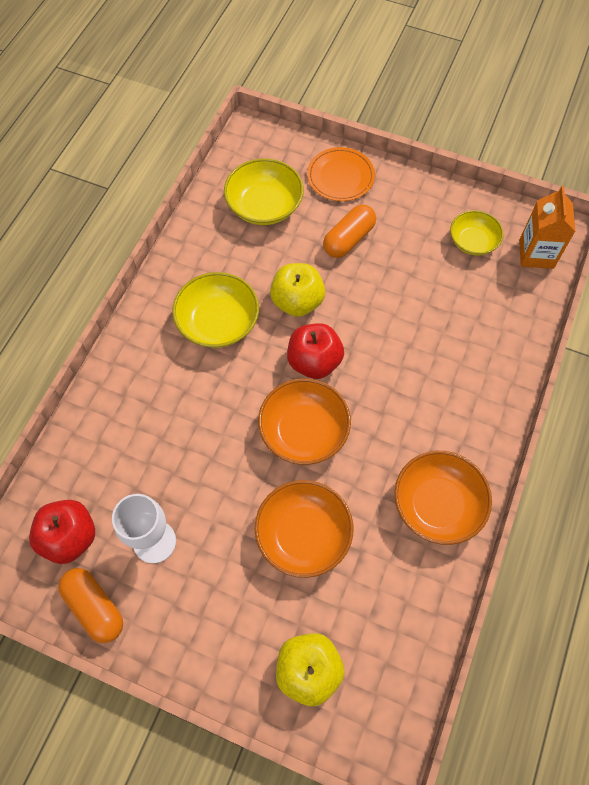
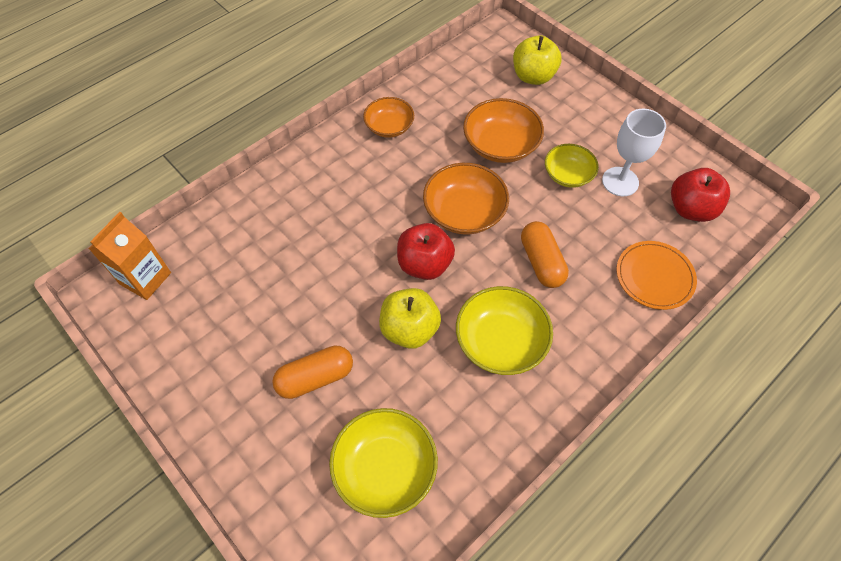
camera: 155 degrees left, 5 degrees down
(94, 607) = (677, 158): orange capsule -> orange capsule (541, 262)
(340, 176) = (271, 469): orange plate -> orange plate (654, 276)
(437, 504) = (389, 127): orange bowl -> orange bowl, size x0.65
(473, 242) = (192, 317): yellow bowl -> yellow bowl (568, 175)

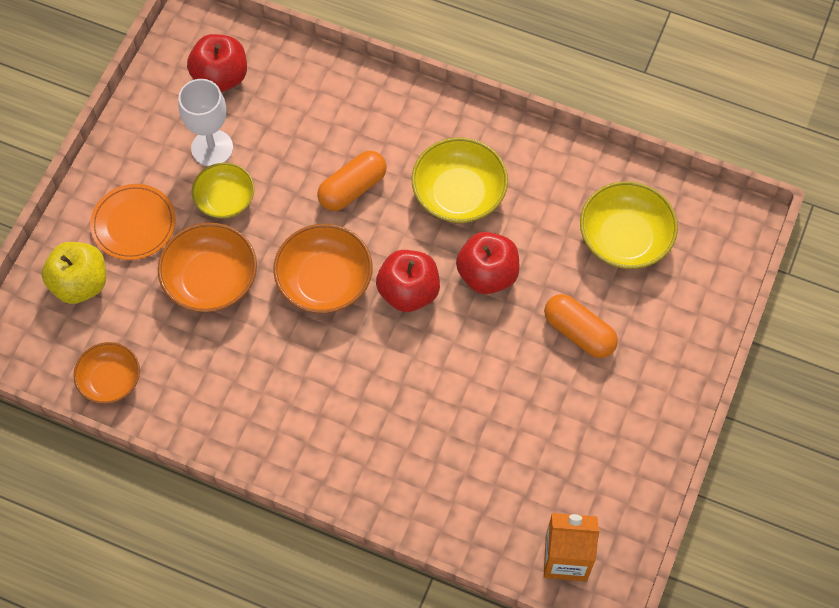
camera: 115 degrees left, 5 degrees up
(389, 127) = (235, 411): orange bowl -> orange bowl (110, 380)
(409, 329) = (487, 275): yellow apple -> red apple
(654, 276) = (321, 89): orange plate -> orange plate (133, 224)

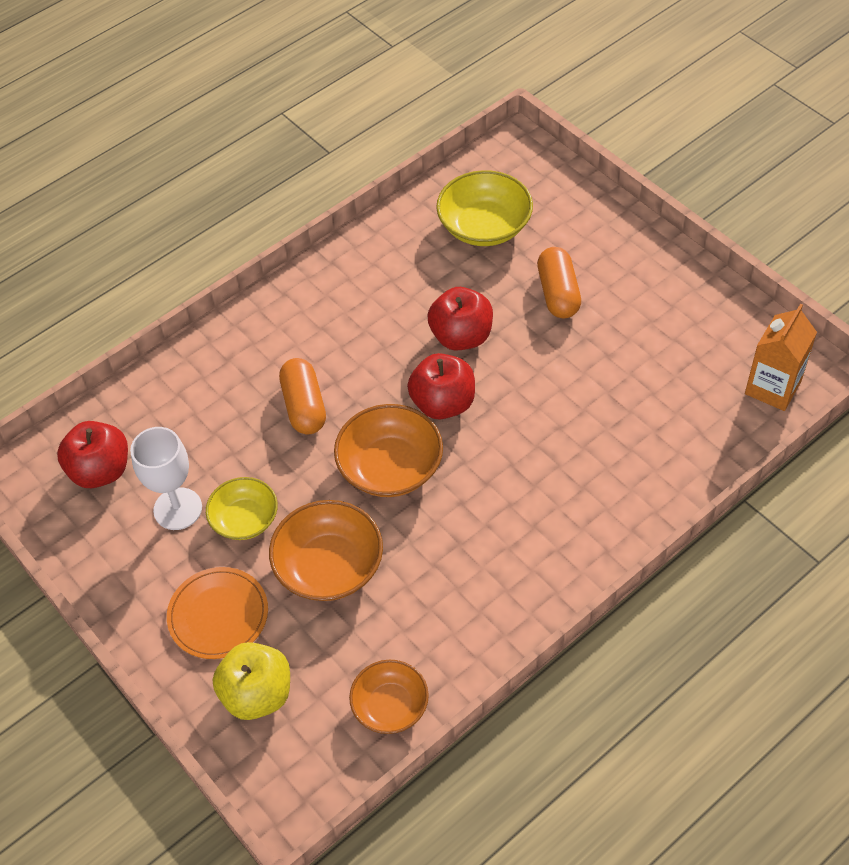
camera: 60 degrees left, 10 degrees down
(459, 194) = (364, 326): yellow bowl -> none
(579, 332) = (558, 293): orange capsule -> orange capsule turned 75 degrees counterclockwise

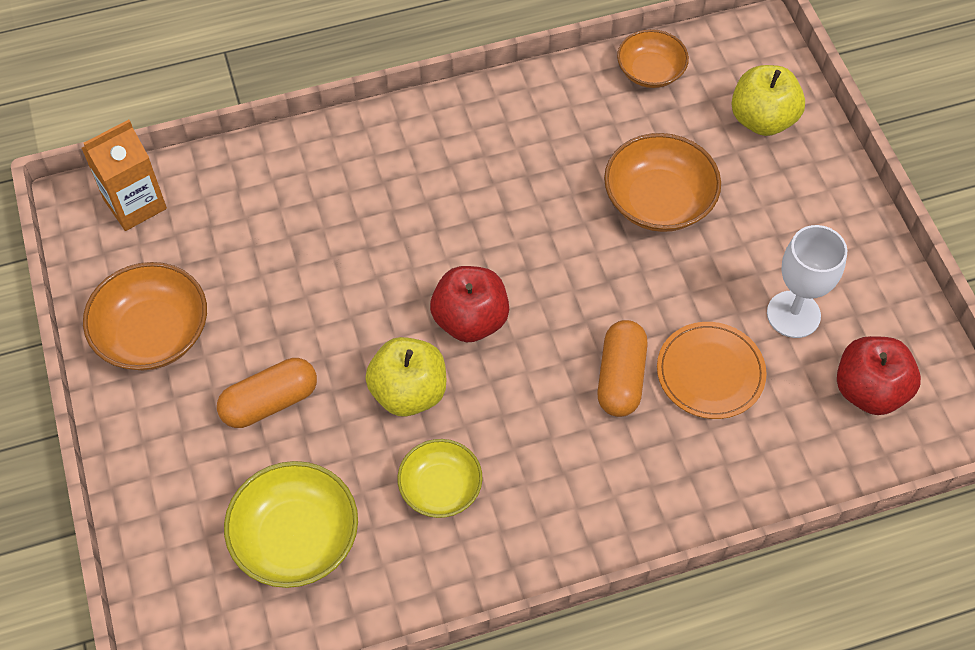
camera: 160 degrees left, 5 degrees up
(218, 615) = (779, 196): orange plate -> orange plate (710, 372)
(245, 519) = (726, 277): yellow bowl -> yellow bowl (440, 488)
(390, 467) = (558, 273): orange bowl -> orange bowl (153, 333)
(461, 336) = (408, 392): red apple -> yellow apple
(558, 293) = (270, 402): orange capsule -> orange capsule turned 45 degrees clockwise

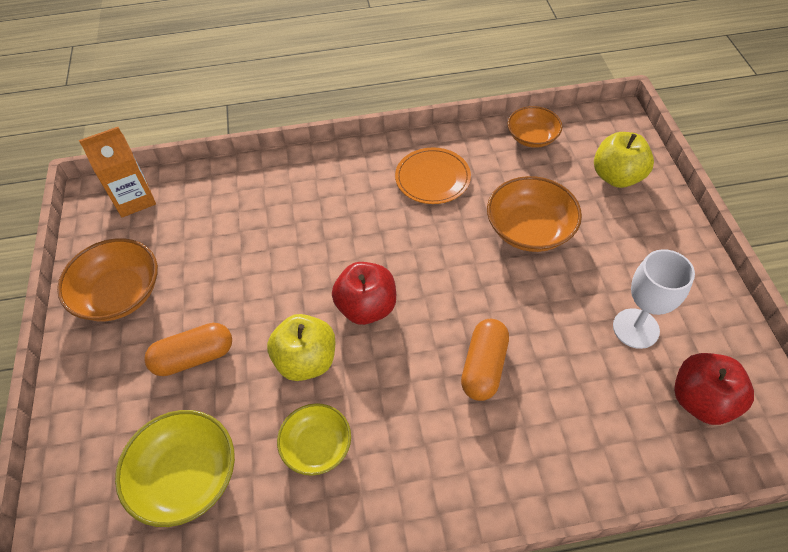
camera: 10 degrees right, 5 degrees down
(710, 372) = (561, 370): orange plate -> orange plate (432, 178)

